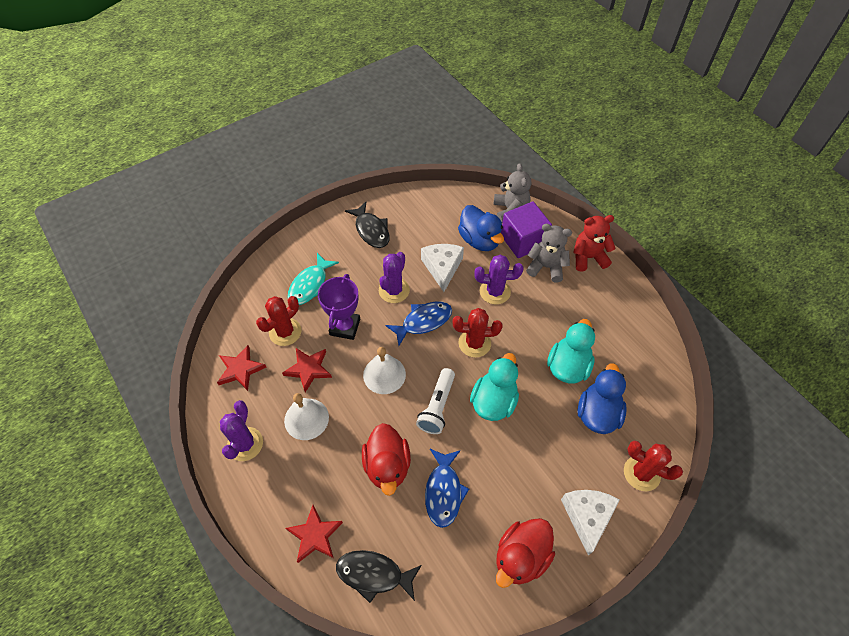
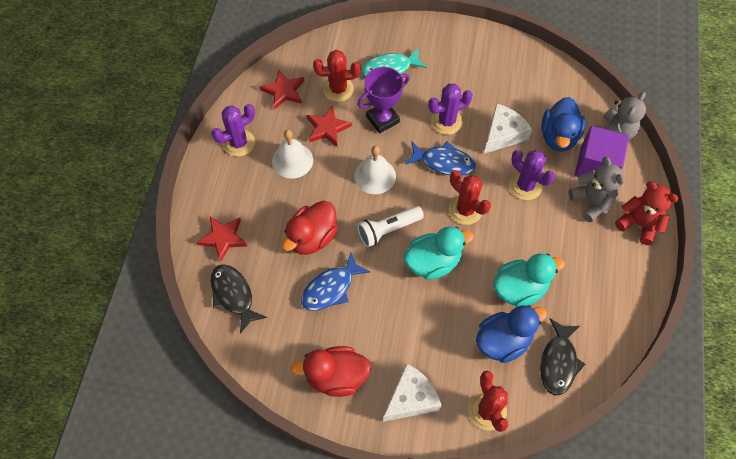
camera: 45 degrees right, 5 degrees up
(371, 230) = (478, 62): black fish -> black fish (558, 362)

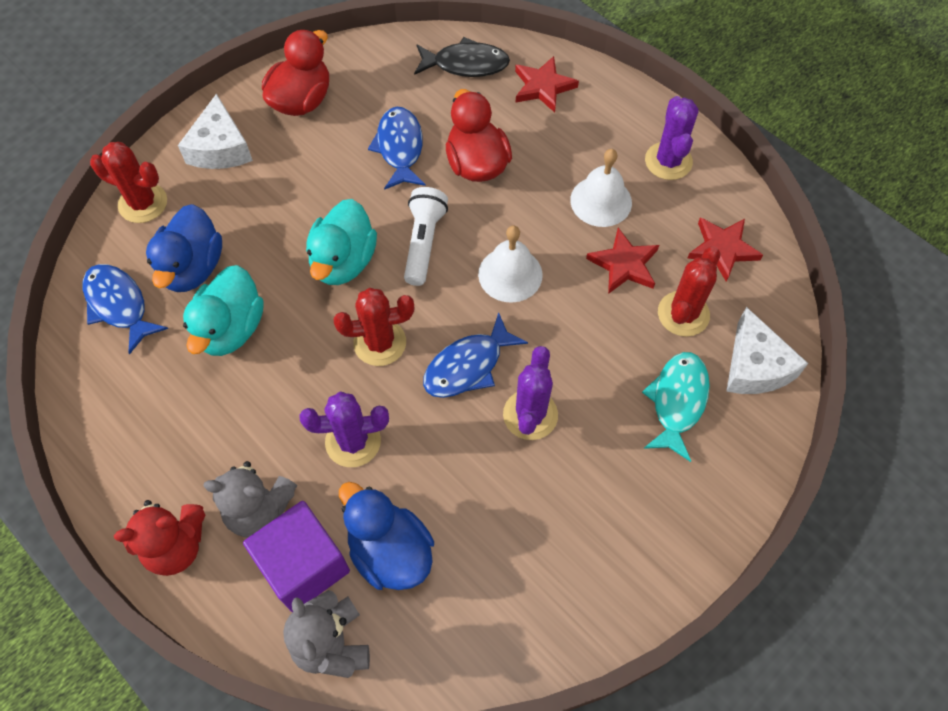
camera: 125 degrees right, 0 degrees up
(382, 119) = (592, 337): purple trophy -> none
(503, 134) = (453, 475): white cheese -> white cheese (755, 366)
(558, 362) = (119, 305): black fish -> blue fish

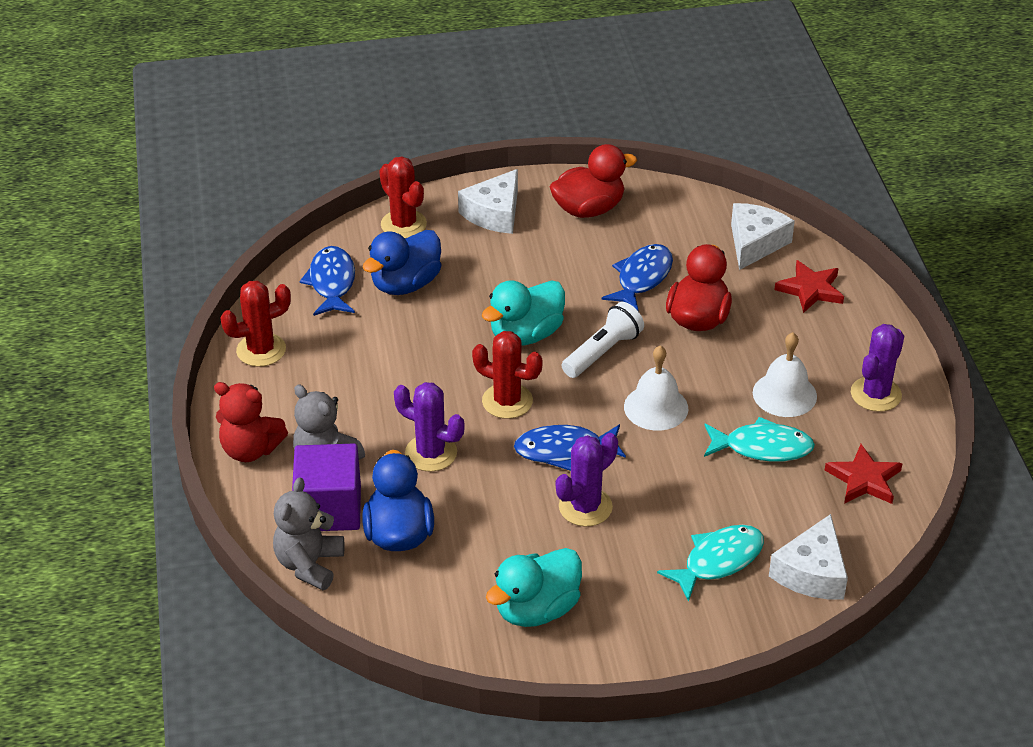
camera: 35 degrees right, 20 degrees down
(231, 329) = (401, 337): turquoise duck -> turquoise duck (537, 609)
(466, 64) = (755, 243): black fish -> white cheese
(624, 264) = (762, 447): red star -> turquoise fish
(683, 314) = (782, 506): red cactus -> red cactus (261, 350)

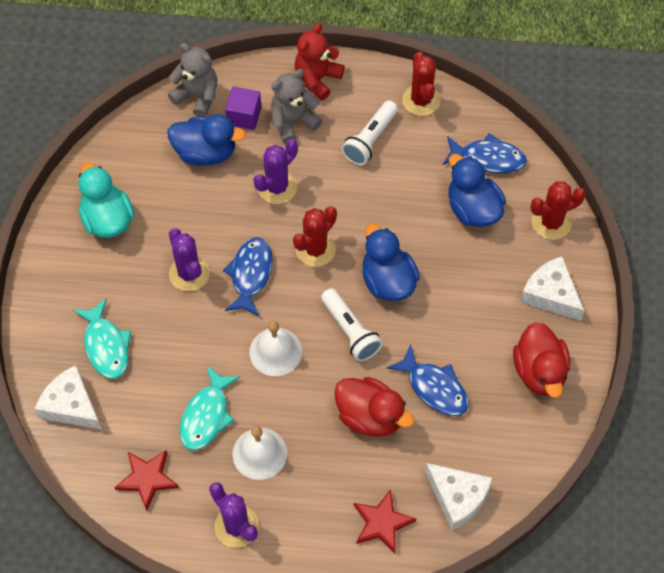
camera: 105 degrees right, 20 degrees up
(329, 508) = (244, 116): purple cube -> purple cube, size x0.65
(333, 384) = (370, 140): none -> white flashlight
(526, 334) = (388, 281): turquoise duck -> blue duck

